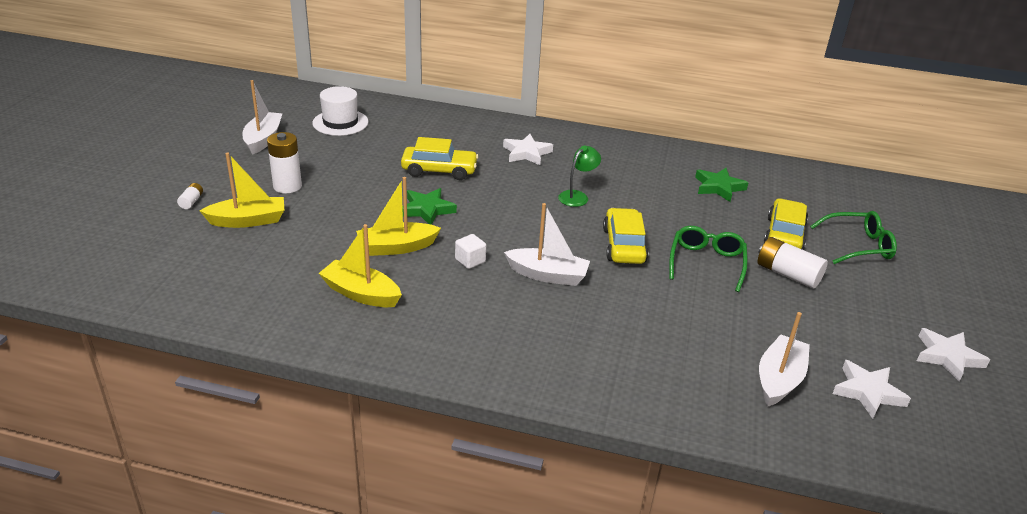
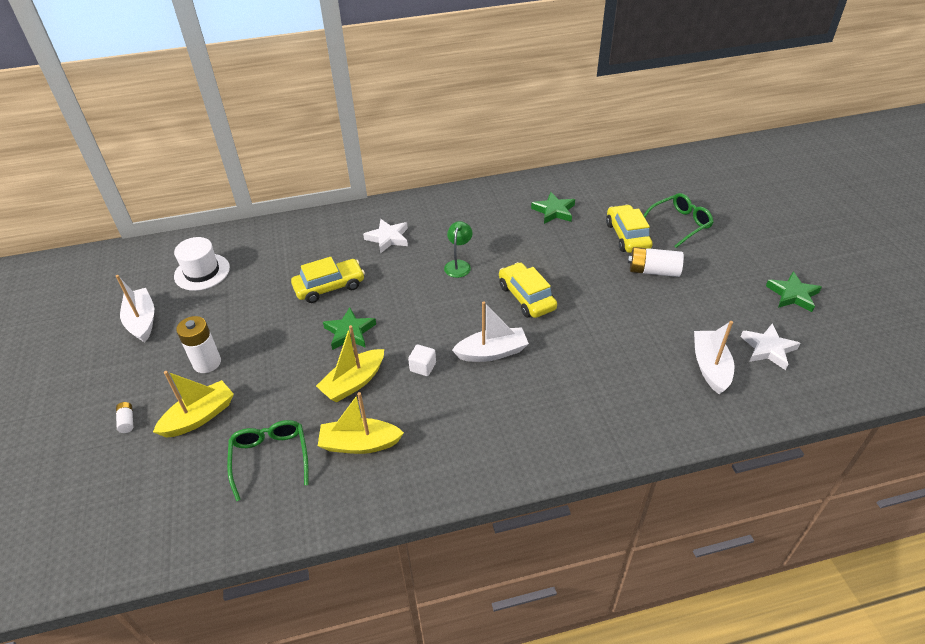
camera: 25 degrees left, 10 degrees up
(706, 263) = (594, 286): green glasses -> green glasses (270, 458)
(947, 357) = (792, 295): white star -> green star

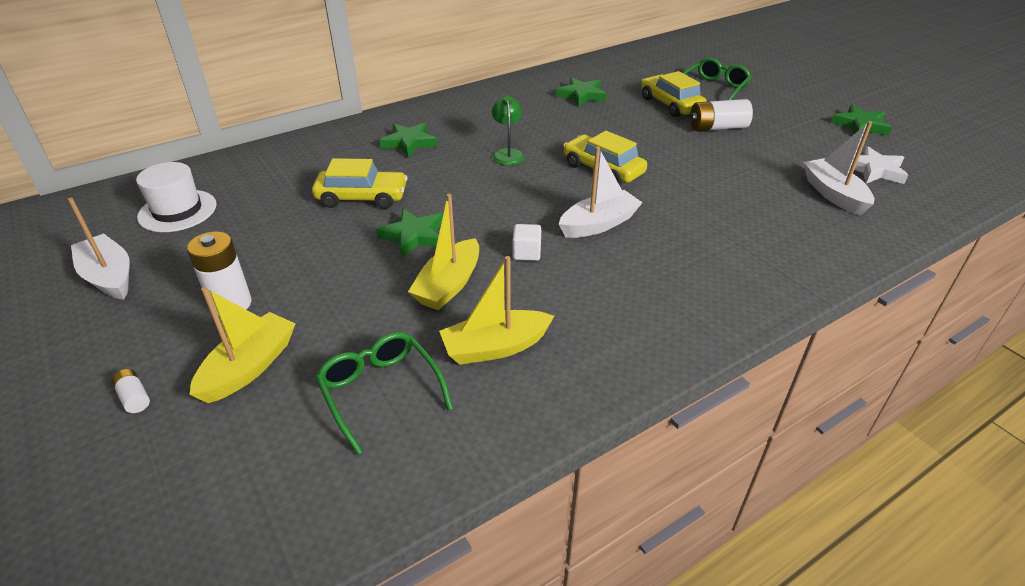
camera: 20 degrees left, 5 degrees down
(329, 287) = (362, 198): yellow car -> yellow car turned 45 degrees clockwise
(388, 238) = (409, 143): white star -> green star

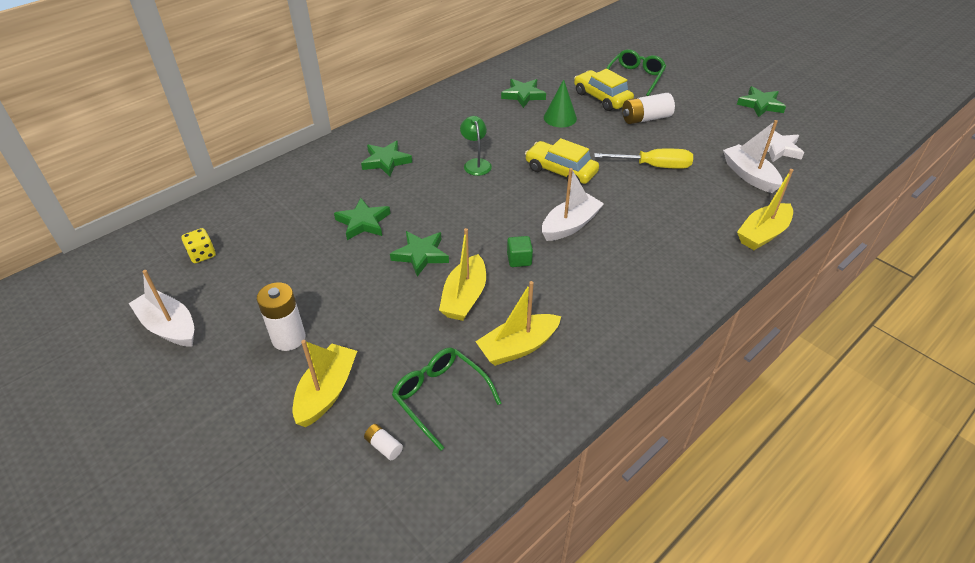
camera: 10 degrees left, 5 degrees up
(134, 398) = (242, 431): white battery -> white battery (384, 446)
(177, 211) = (202, 254): white hat -> yellow dice
(362, 198) = (363, 222): yellow car -> green star
(526, 253) = (519, 259): white cube -> green cube
(617, 119) = (560, 118): none -> green cone
(716, 174) = (654, 166): none -> yellow screwdriver
(840, 258) = (762, 234): none -> yellow boat

